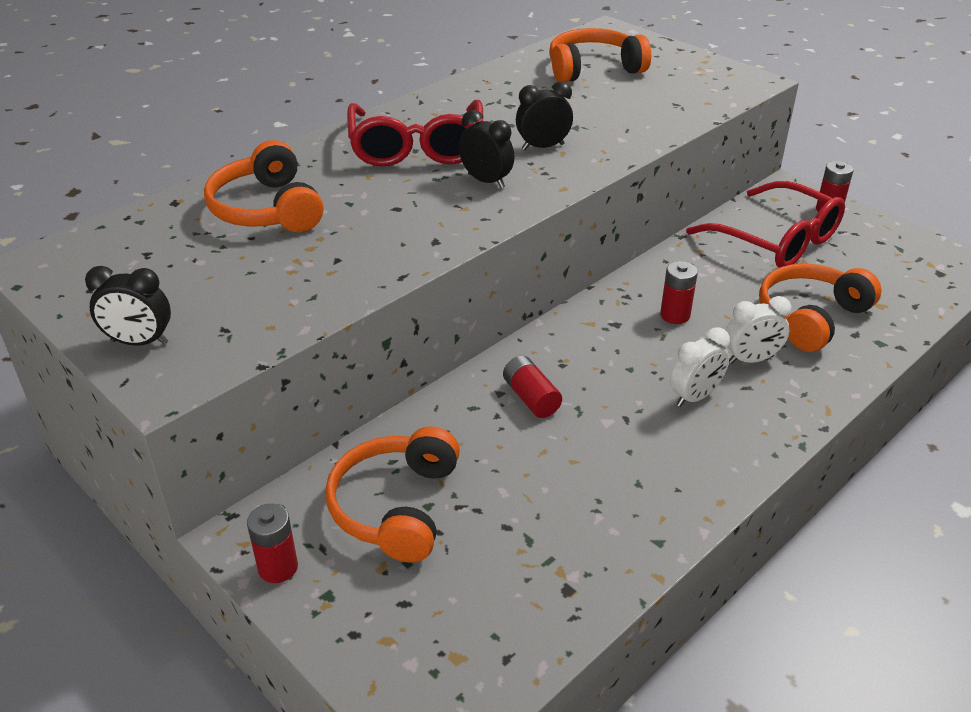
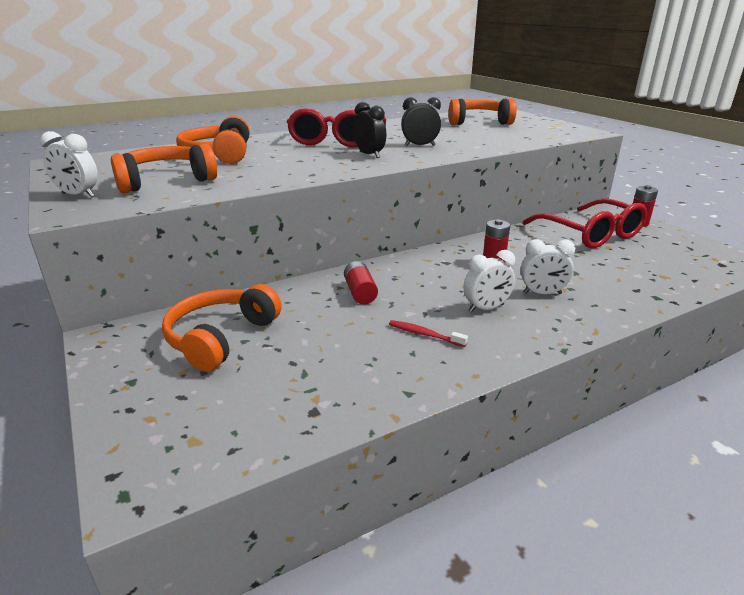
camera: 15 degrees right, 10 degrees down
(139, 342) = (78, 195): black clock -> white clock
(278, 567) = (112, 358): red battery -> none
(640, 452) = (424, 334): none -> red toothbrush
(811, 317) = (602, 276): orange headphones -> orange headphones (165, 181)

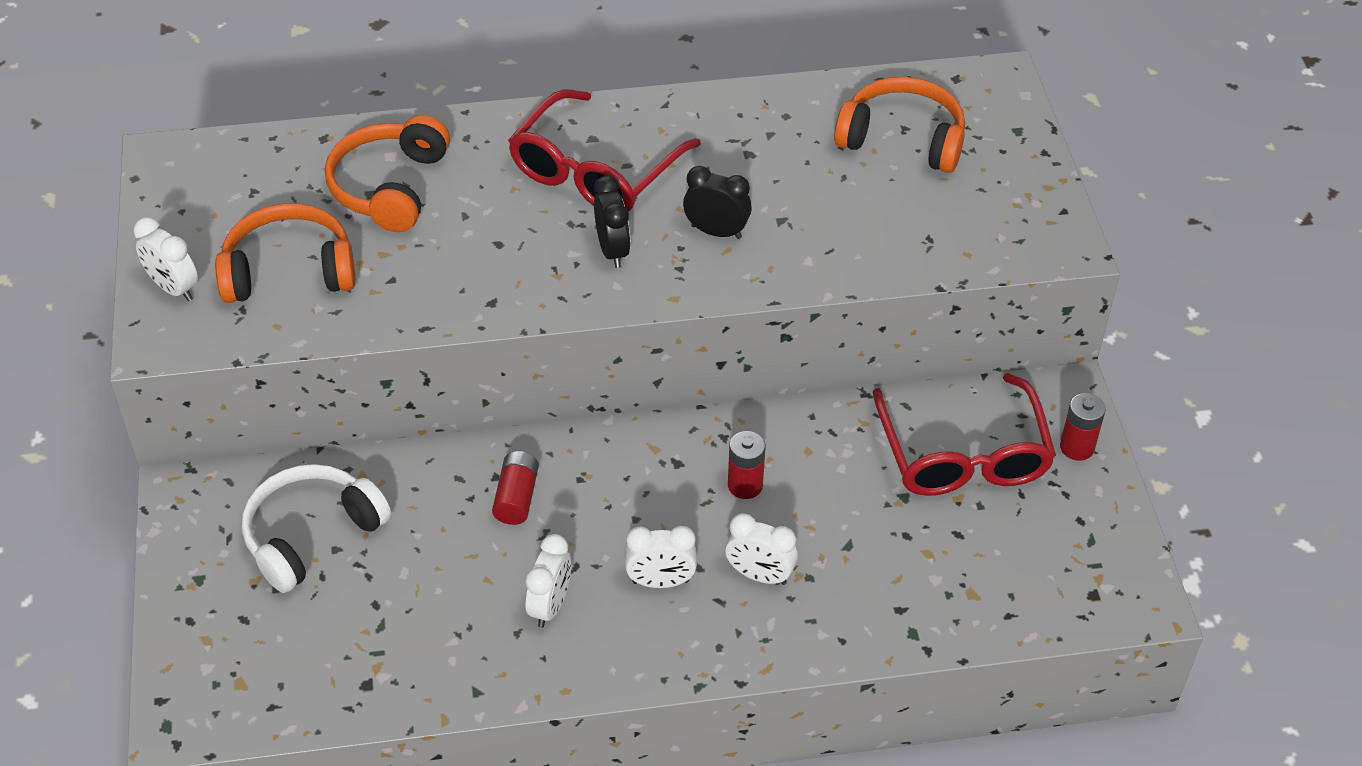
camera: 20 degrees right, 20 degrees up
(221, 337) = (312, 535): orange headphones -> white headphones
(424, 334) = (550, 606): red toothbrush -> white clock

